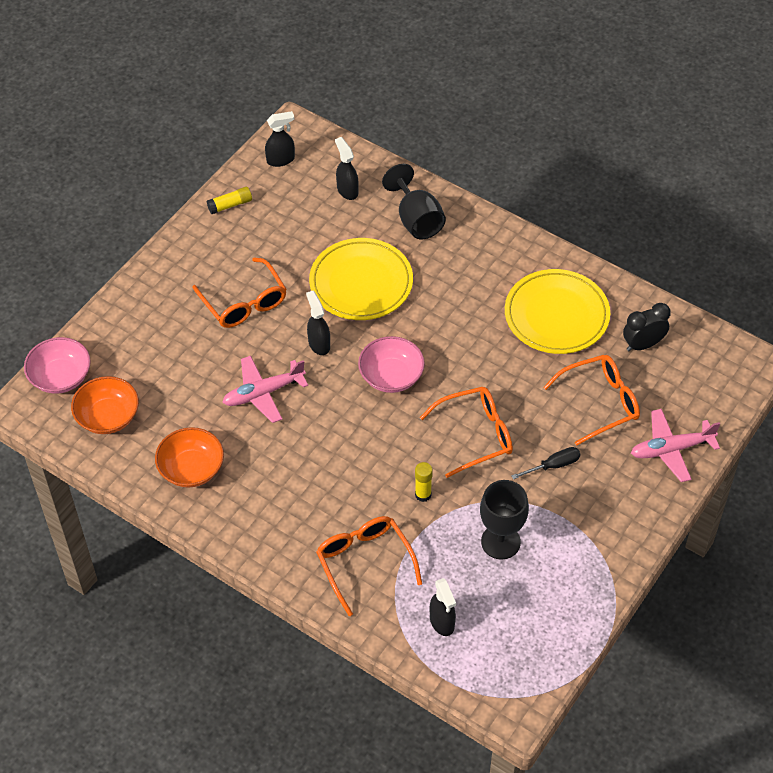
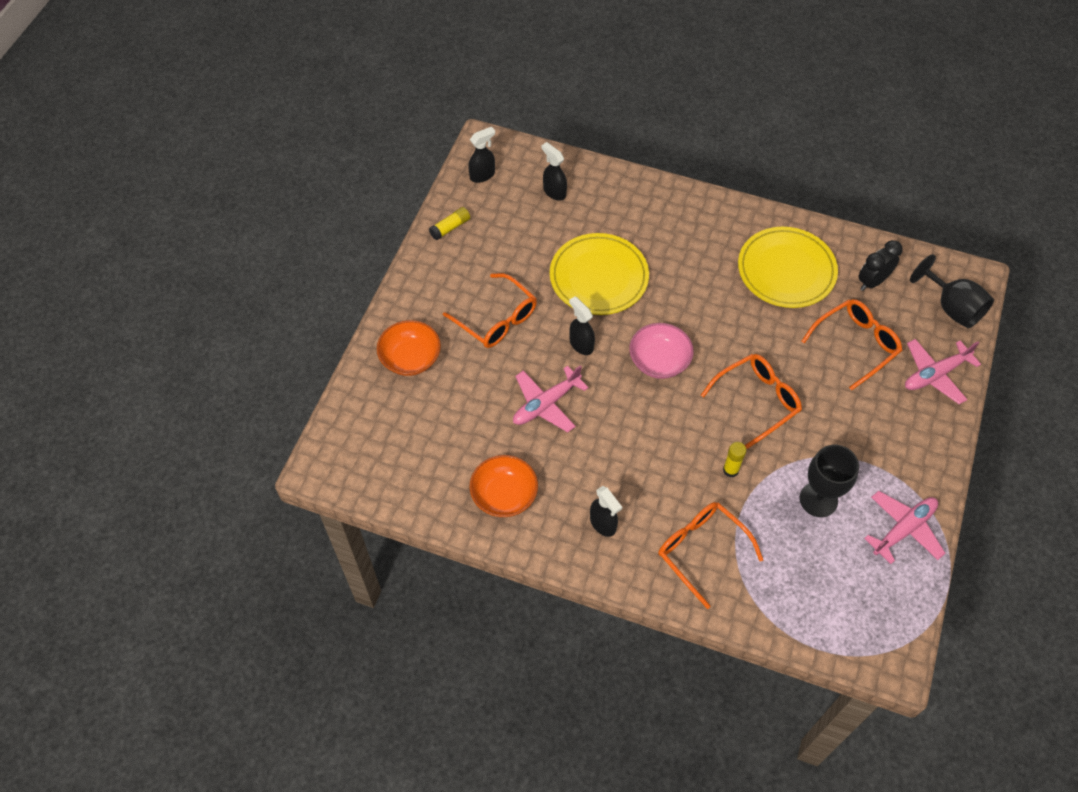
camera: 15 degrees left, 5 degrees up
(61, 377) = (345, 431): pink bowl -> none
(108, 417) = (405, 461): orange bowl -> orange bowl (410, 358)
(416, 220) = (627, 207): black goblet -> black goblet (951, 307)
(442, 622) = (795, 592): black spray bottle -> black spray bottle (603, 524)
(553, 465) = (838, 414): black screwdriver -> none
(576, 589) = (904, 529): none -> pink plane

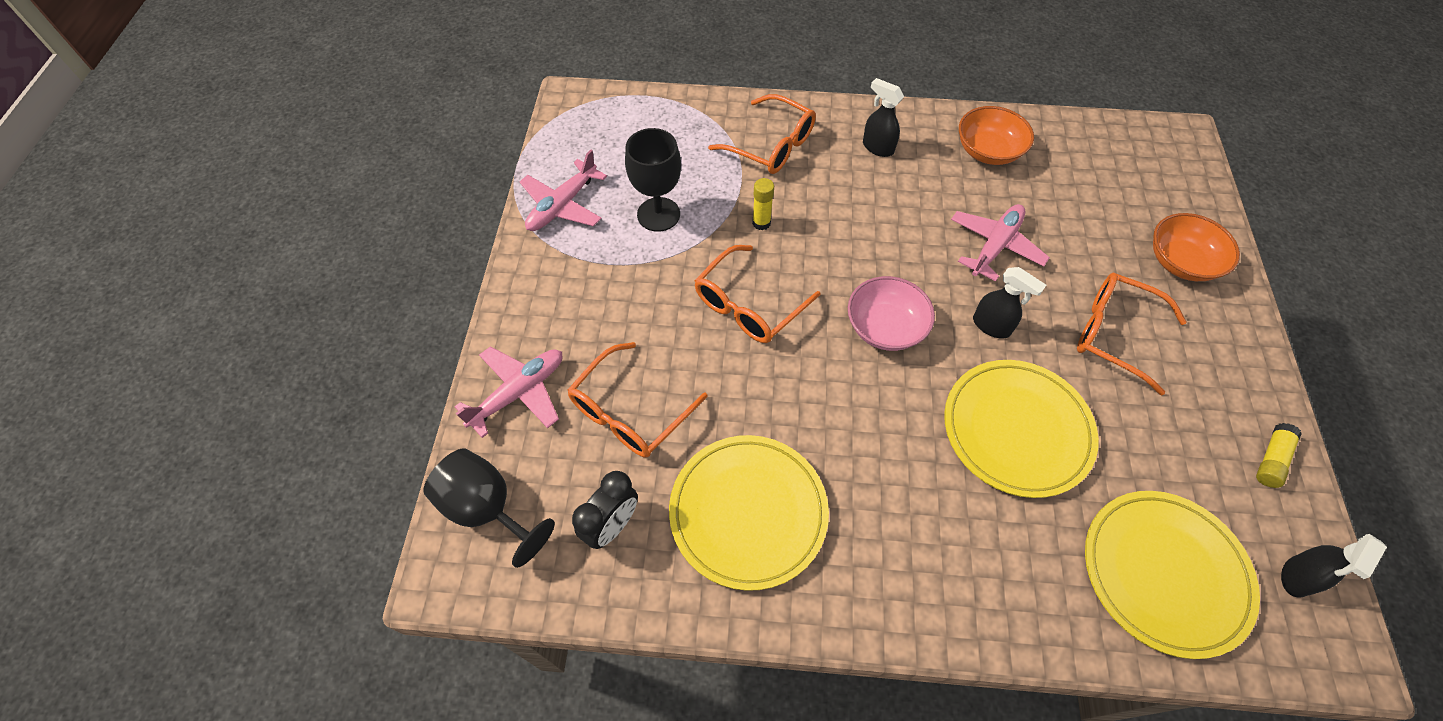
camera: 165 degrees right, 0 degrees up
(554, 192) = (1164, 573): black spray bottle -> yellow plate

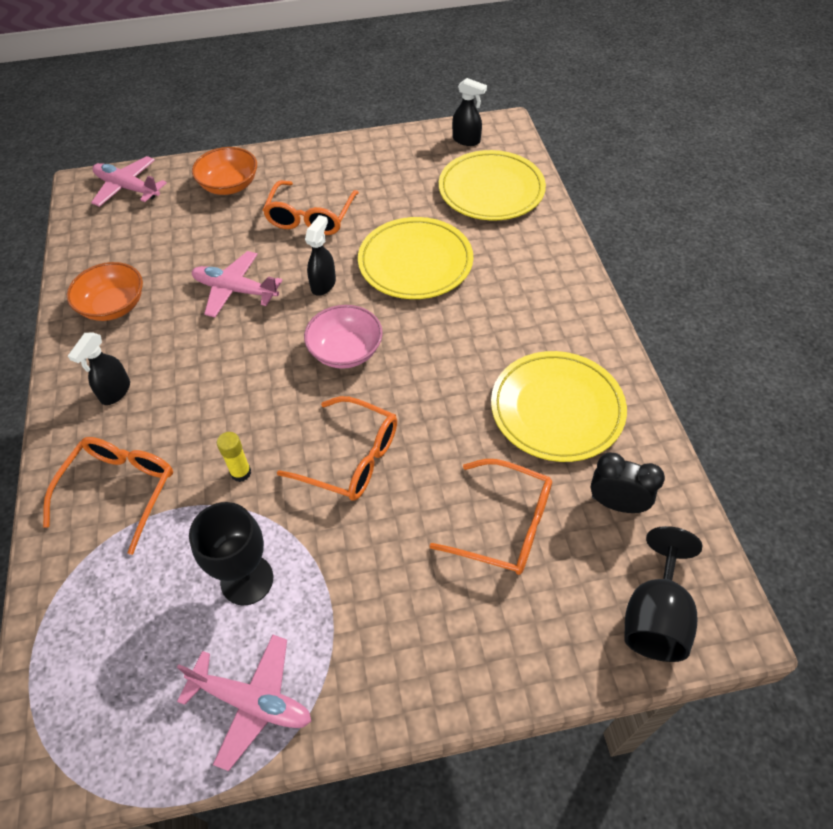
camera: 105 degrees left, 5 degrees down
(519, 393) = (526, 640): pink plane -> pink plane (127, 188)
(1271, 459) = (390, 147): yellow glue stick -> none

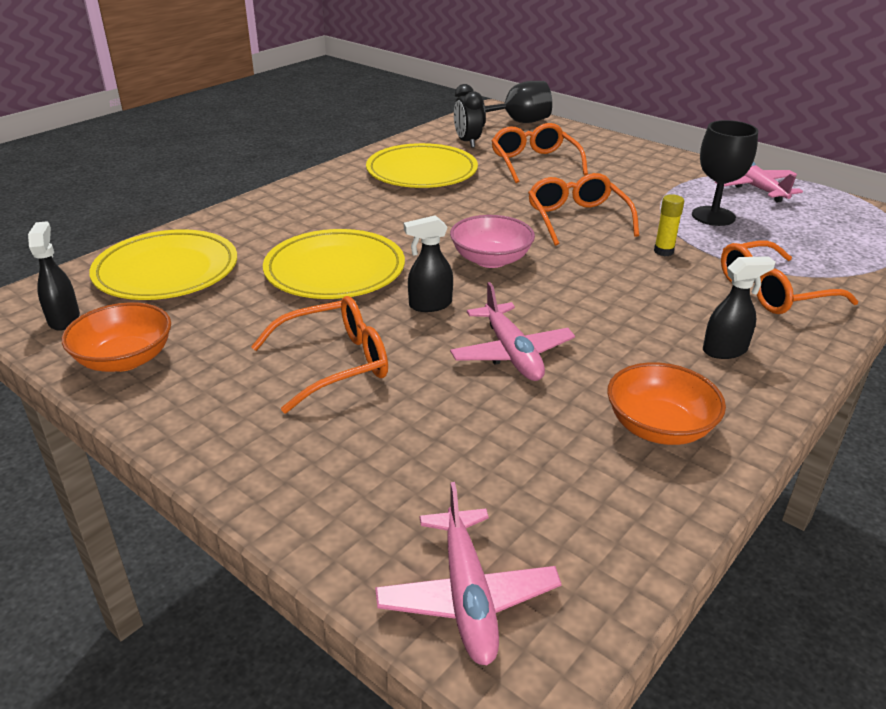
camera: 130 degrees left, 20 degrees down
(229, 185) = (341, 472): orange bowl -> orange bowl (125, 359)

